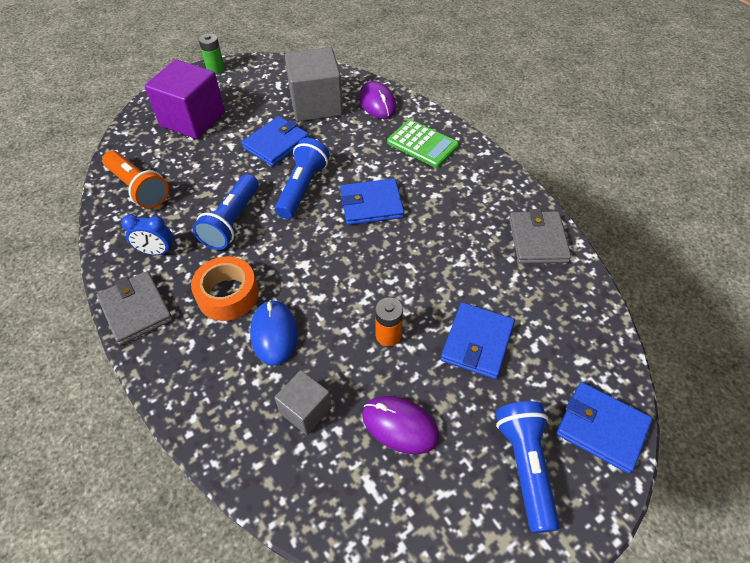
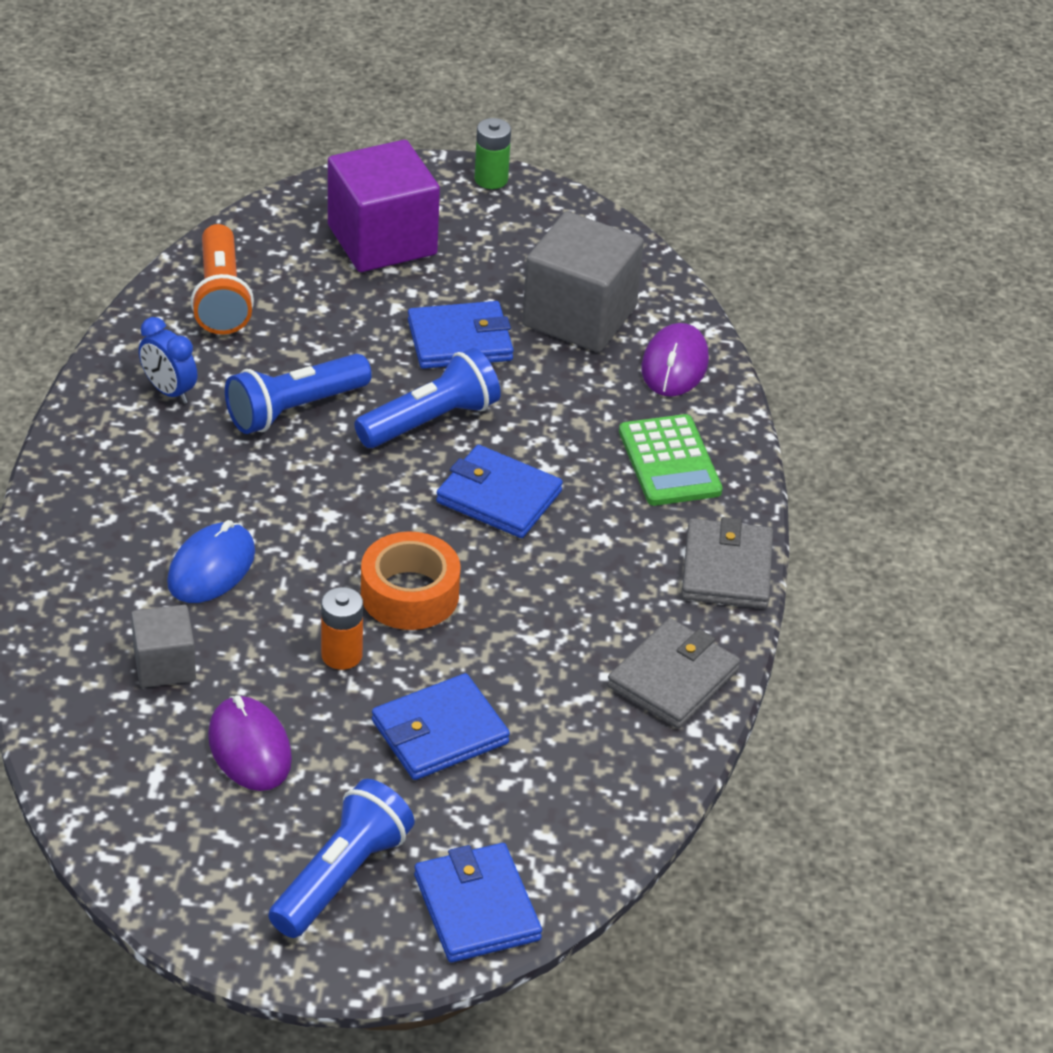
camera: 35 degrees right, 10 degrees down
(136, 309) = (85, 443): grey wallet -> grey wallet (727, 569)
(228, 295) = (202, 492): orange tape -> orange tape (409, 594)

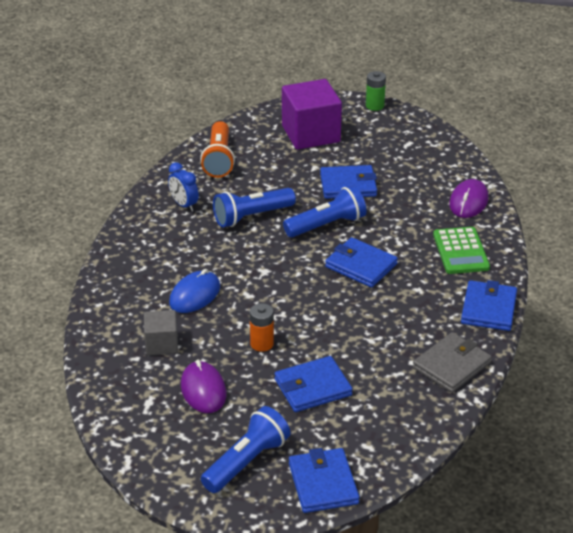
camera: 10 degrees right, 5 degrees down
(409, 594) = (304, 314): orange tape -> none
(579, 316) = (417, 175): grey cube -> none
(727, 569) = (488, 309): grey wallet -> blue wallet

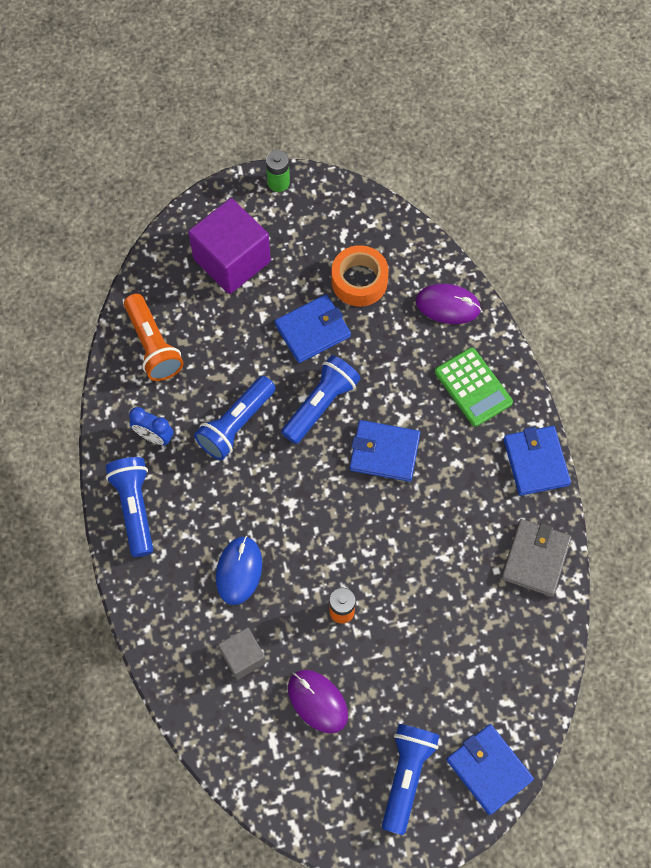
camera: 25 degrees left, 30 degrees up
(140, 237) = (134, 508): none -> blue flashlight
(312, 387) = (420, 649): blue wallet -> none
(404, 170) = (359, 281): none -> orange tape
(468, 202) = (448, 305): purple mouse -> purple mouse turned 75 degrees counterclockwise

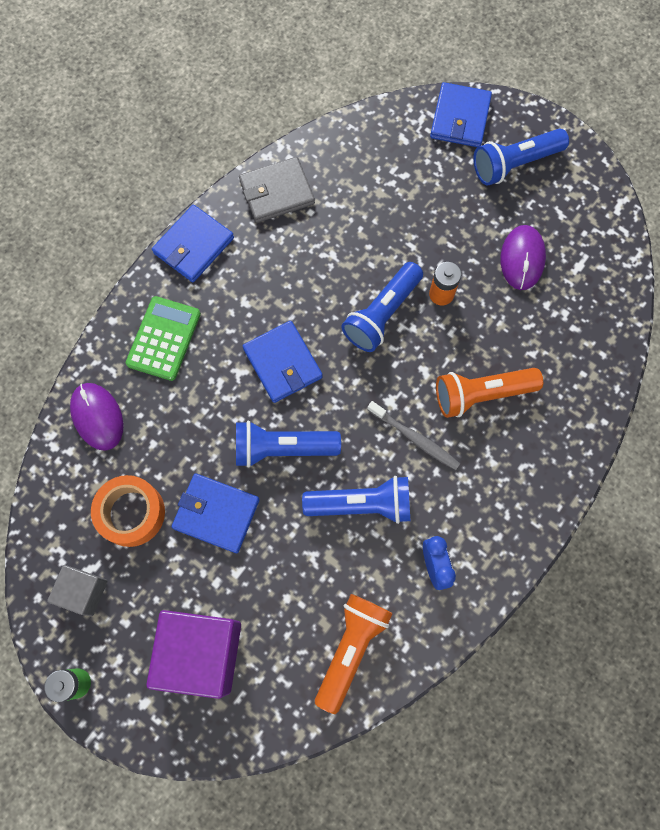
camera: 130 degrees left, 5 degrees up
(134, 508) = (509, 524): blue flashlight -> blue flashlight (382, 314)
(239, 571) = (481, 394): blue mouse -> orange flashlight
(243, 657) = (542, 336): grey cube -> grey cube (83, 592)
(249, 497) = (415, 438): none -> grey toothbrush

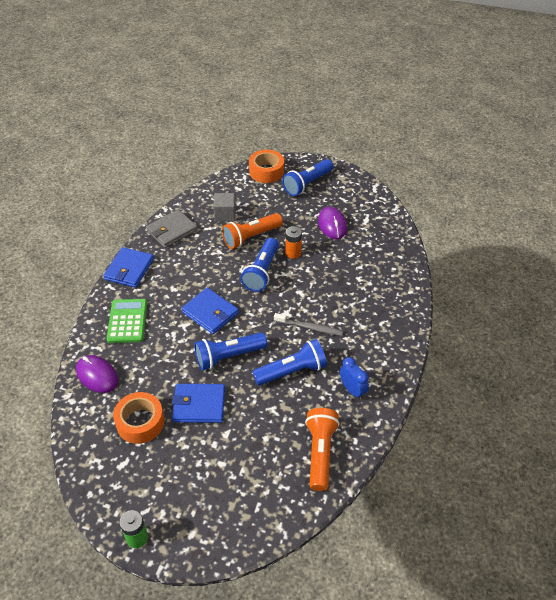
camera: 20 degrees left, 25 degrees down
(83, 592) = (122, 479): grey cube -> grey cube (225, 215)
(201, 653) = (220, 488): purple cube -> none
(460, 118) = (266, 171): blue wallet -> orange tape
(481, 394) = (339, 294): orange flashlight -> orange flashlight (251, 237)

